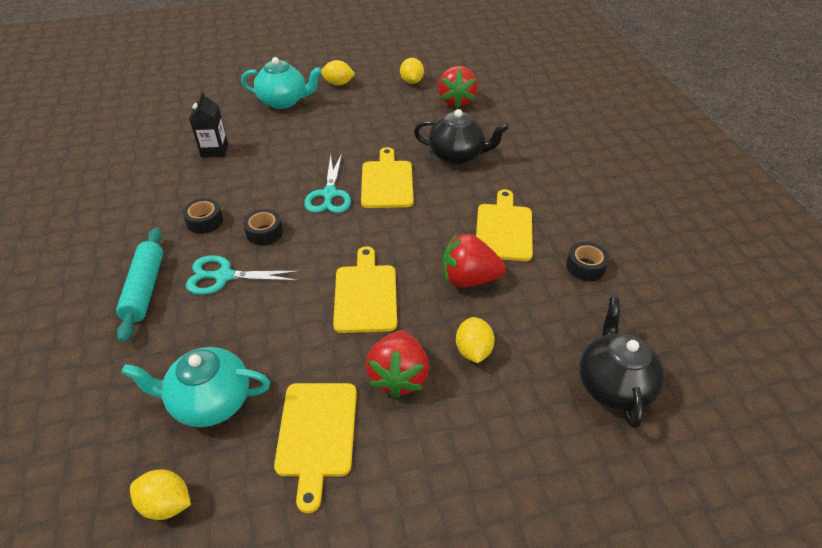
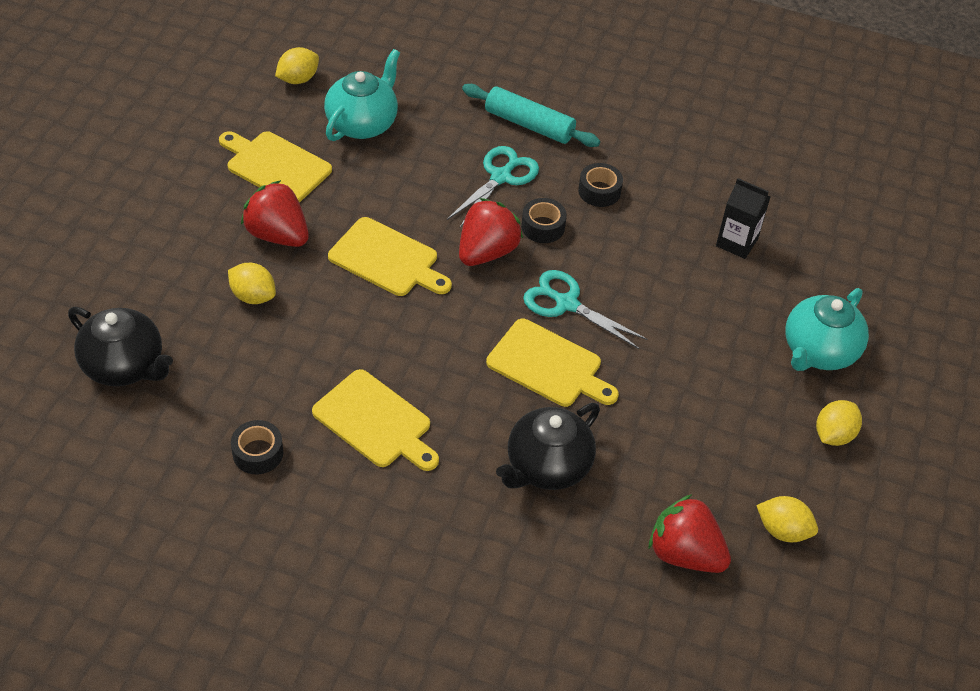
camera: 120 degrees right, 5 degrees up
(469, 279) = (335, 345): red strawberry -> red strawberry (487, 252)

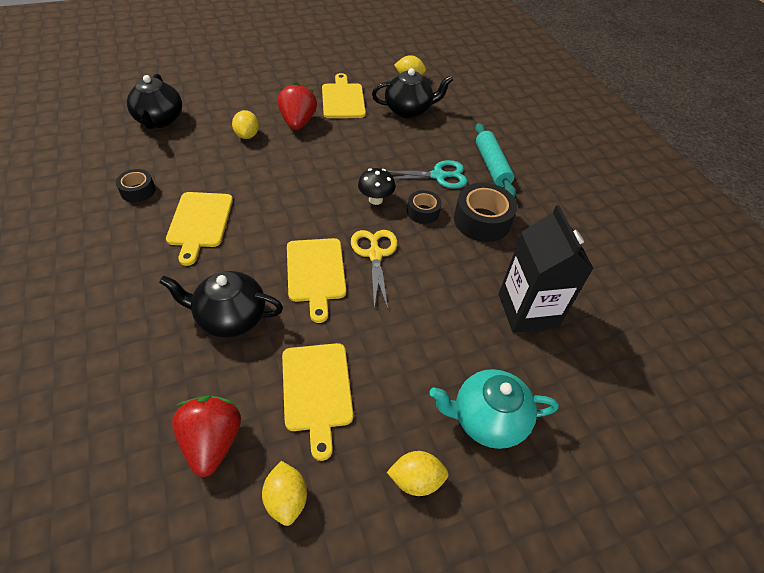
camera: 50 degrees right, 0 degrees up
(362, 123) = (408, 110): turquoise teapot -> black teapot
(387, 259) = (325, 166): yellow cutting board -> yellow cutting board (317, 390)
(487, 252) = (375, 199): red strawberry -> black mushroom
(566, 304) = (375, 254): turquoise scissors -> yellow scissors
(599, 191) = (482, 220): black tape -> black tape, size x1.74
(736, 242) = (527, 310): black carton -> black carton, size x1.72

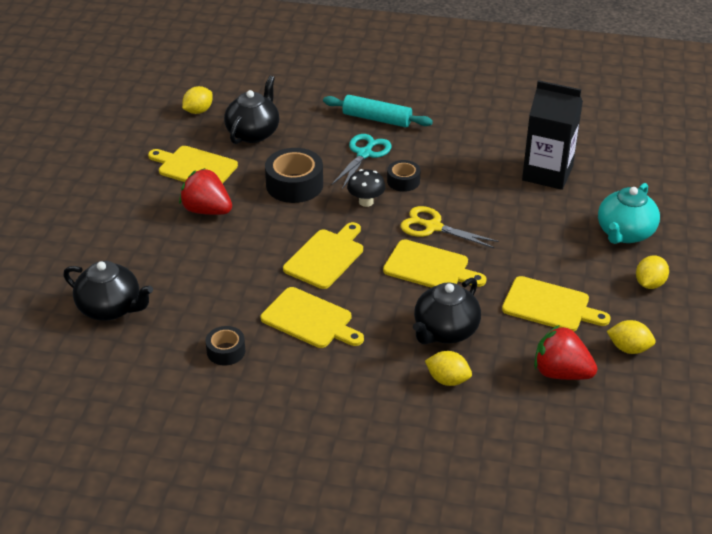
camera: 55 degrees left, 10 degrees down
(247, 135) = (198, 251): yellow lemon -> yellow lemon (447, 380)
(285, 203) = (326, 257): none -> yellow cutting board
(482, 220) = (439, 154): black tape -> black tape (294, 185)

